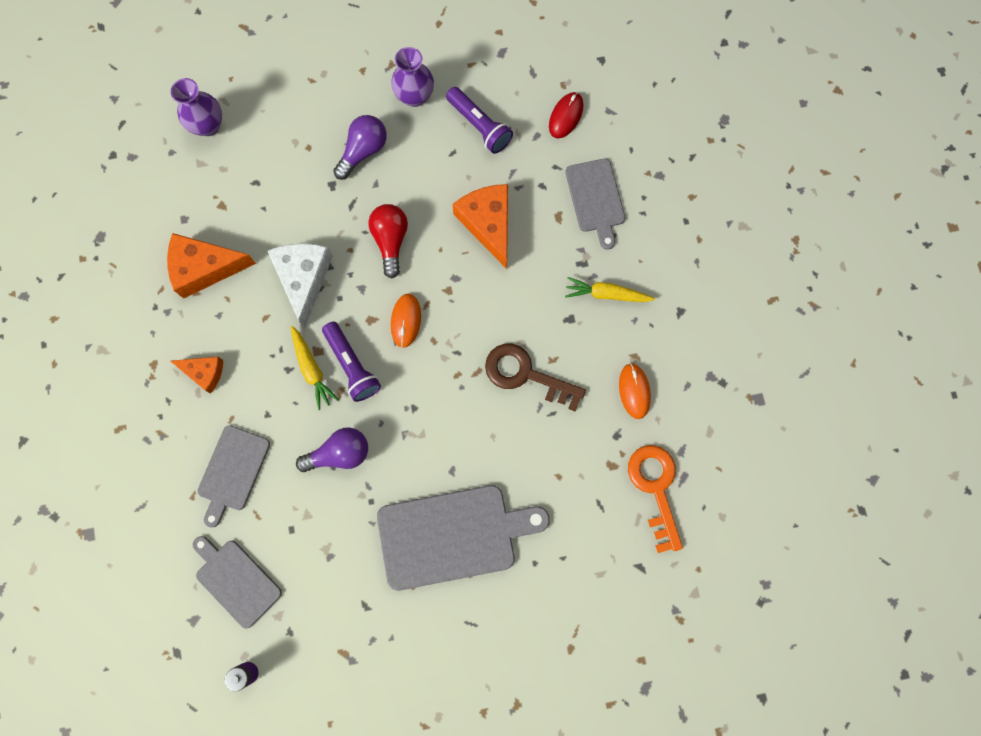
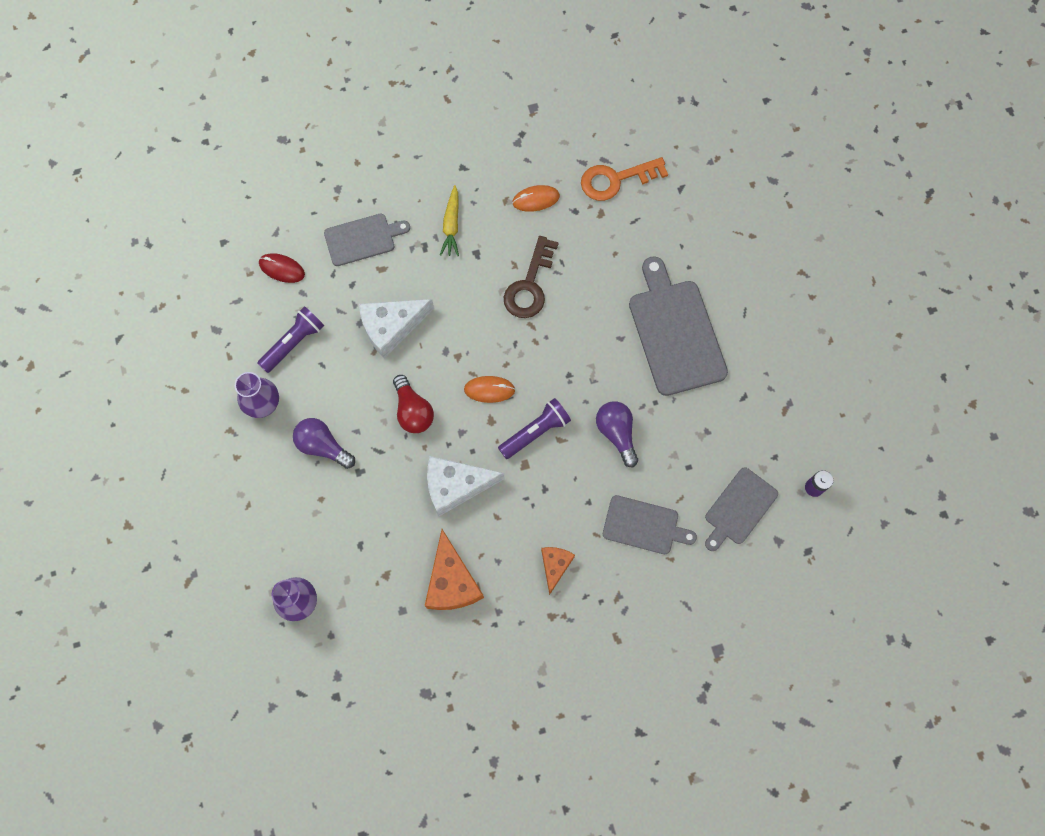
camera: 95 degrees left, 5 degrees down
(312, 369) = (542, 467): yellow carrot -> none
(390, 241) = (413, 411): red light bulb -> red light bulb turned 105 degrees counterclockwise
(488, 224) = (391, 327): orange cheese -> white cheese

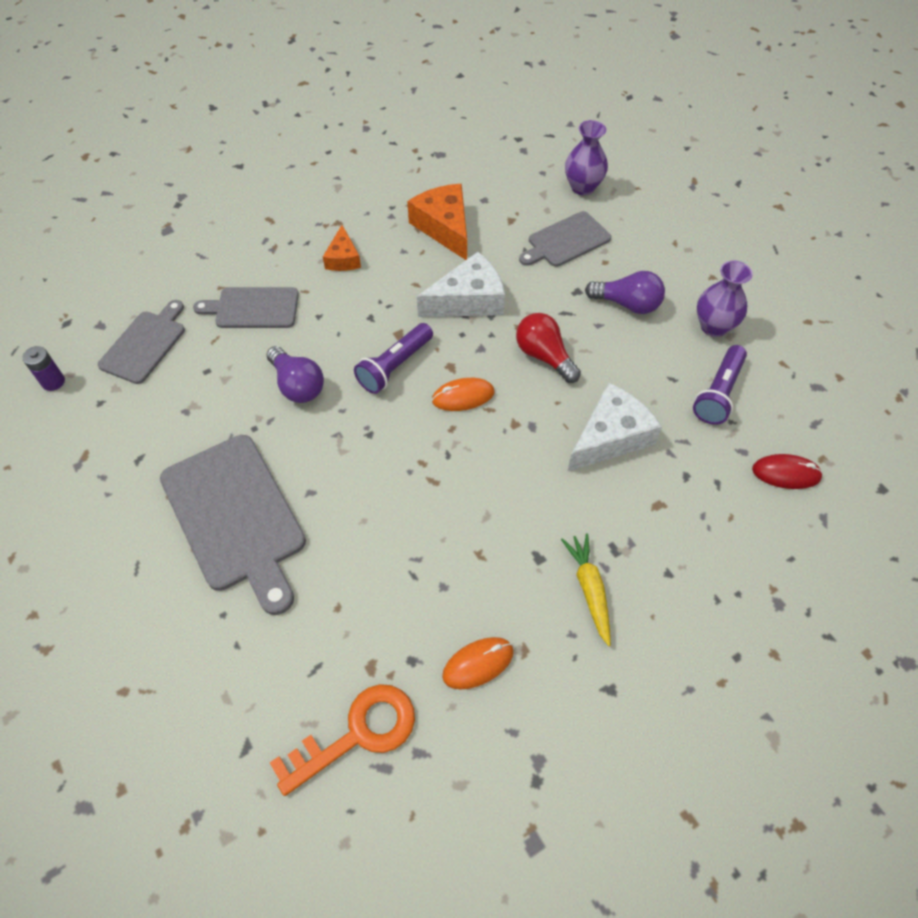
camera: 165 degrees right, 15 degrees down
(363, 239) = (703, 538): grey cutting board -> grey cutting board (566, 241)
(529, 285) = (450, 532): brown key -> none

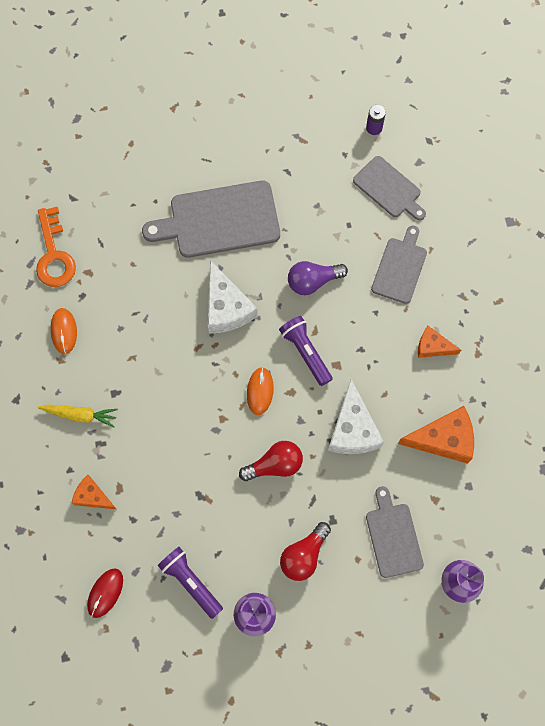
camera: 110 degrees right, 15 degrees up
(610, 437) = (185, 481): white cheese -> white cheese (226, 307)
(627, 304) = (304, 555): purple light bulb -> red light bulb
(685, 531) = (92, 496): none -> orange cheese

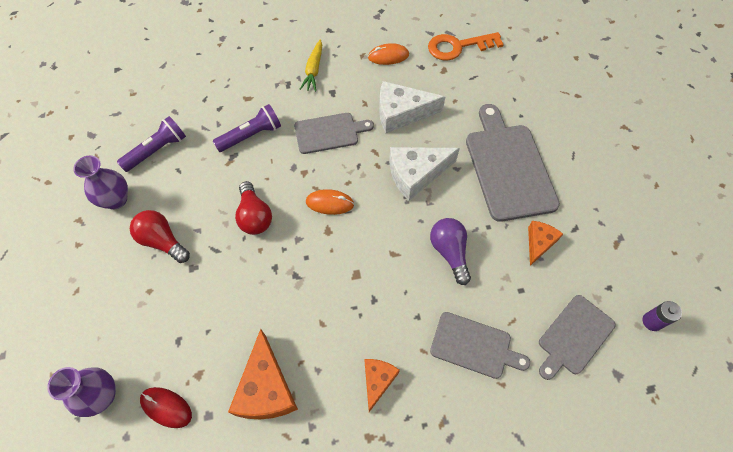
camera: 90 degrees right, 10 degrees down
(92, 496) = (243, 81): orange cheese -> orange cheese (539, 243)
(105, 593) = (161, 92): red mouse -> red mouse (166, 407)
(305, 352) = (370, 244): purple flashlight -> purple flashlight (251, 135)
(353, 429) = (285, 289): white cheese -> white cheese (401, 113)
(393, 536) = (165, 327): grey cutting board -> grey cutting board (329, 133)

